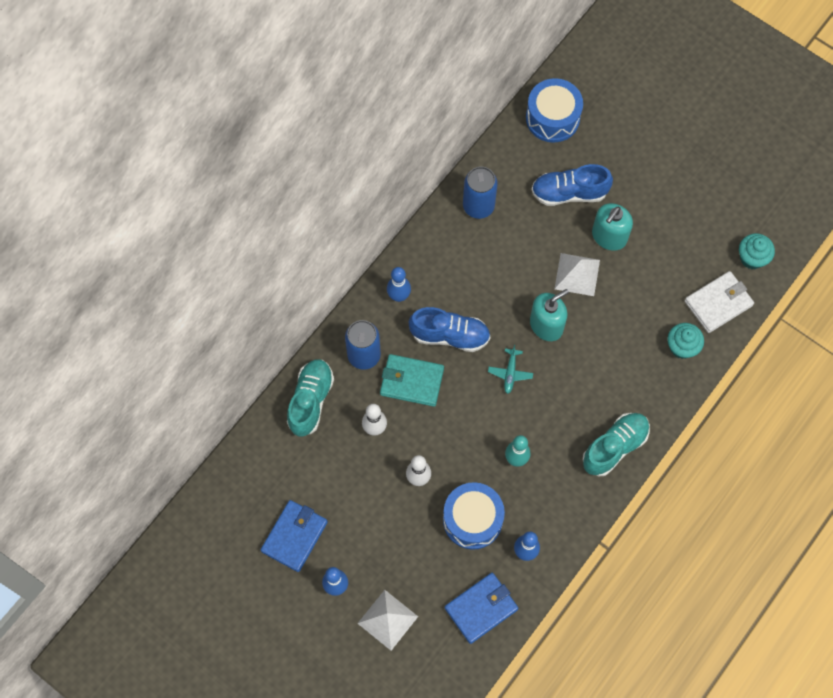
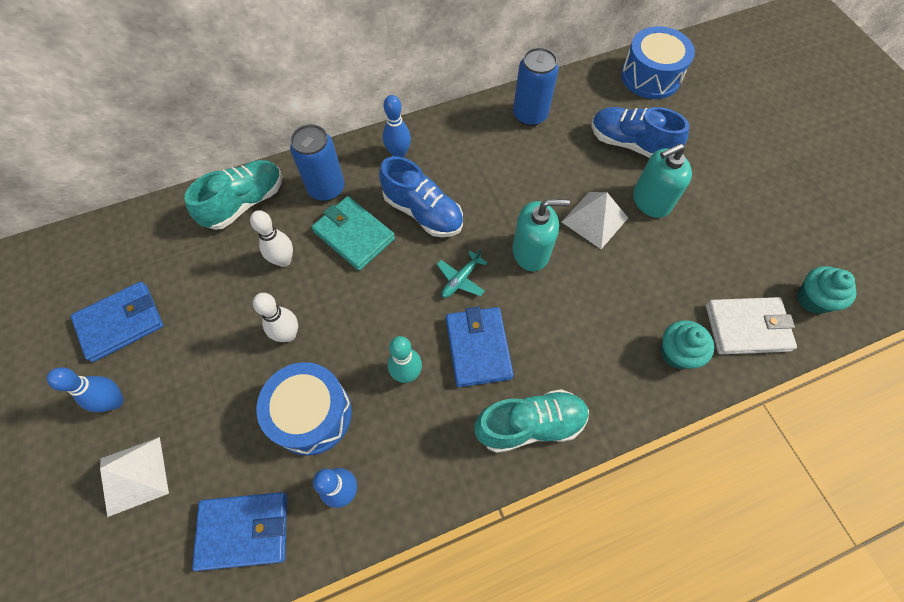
camera: 30 degrees right, 5 degrees down
(552, 415) = (478, 348): none -> blue wallet

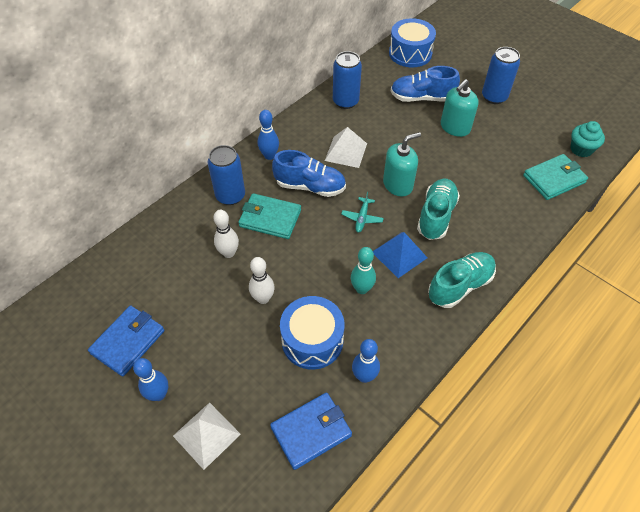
camera: 25 degrees left, 10 degrees down
(245, 203) = (174, 227): turquoise shoe -> turquoise shoe (436, 216)
(478, 348) = (399, 255): blue wallet -> blue pyramid
(594, 220) = (427, 151): white pyramid -> white pyramid (346, 152)
(677, 353) = (522, 209): turquoise cupcake -> none
(730, 177) = (494, 97): none -> blue can
(747, 327) = (554, 179): white wallet -> turquoise wallet

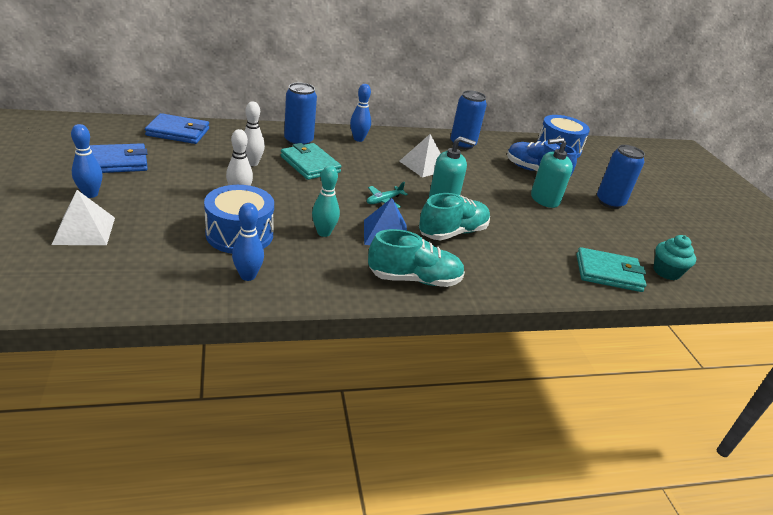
camera: 30 degrees right, 20 degrees down
(310, 186) = (366, 166): blue shoe -> none
(311, 431) = (156, 277): blue wallet -> blue wallet (178, 132)

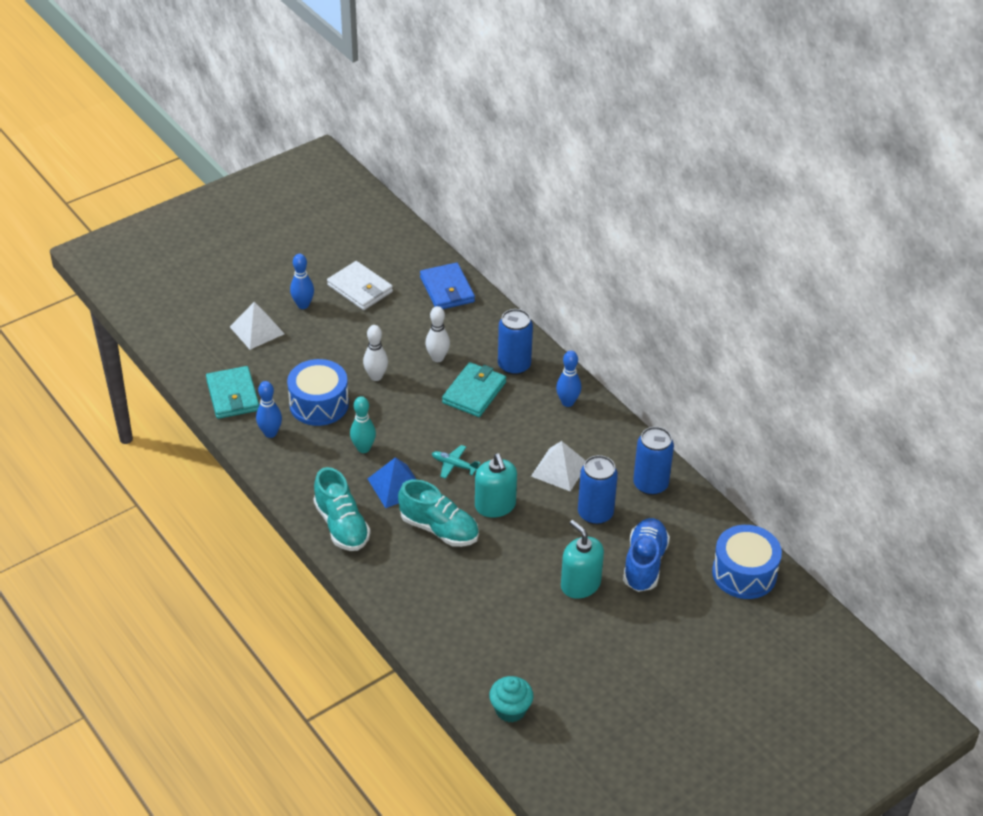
camera: 70 degrees right, 10 degrees up
(116, 162) = (360, 288): blue wallet -> white wallet
(608, 273) = (466, 660): turquoise wallet -> turquoise wallet (232, 395)
(610, 202) = (633, 645): blue can -> blue can (595, 513)

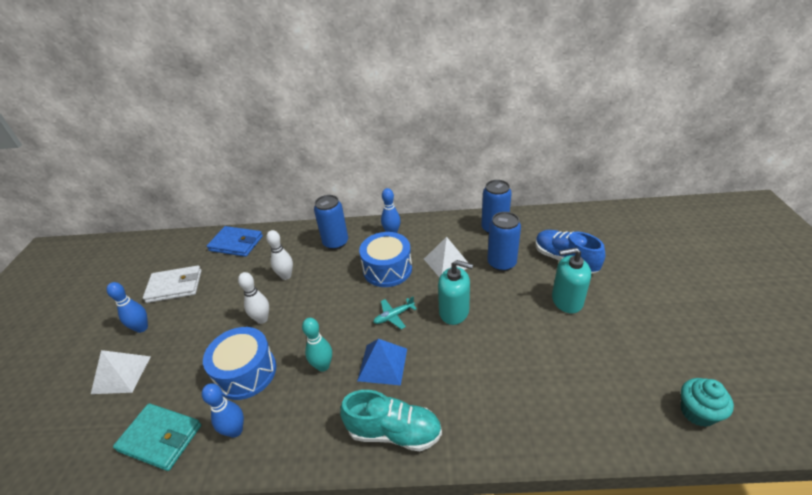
camera: 50 degrees left, 5 degrees down
(439, 529) = (452, 358): turquoise shoe -> none
(474, 392) = (337, 272): turquoise wallet -> none
(744, 573) = (599, 222): blue drum -> blue drum (387, 269)

